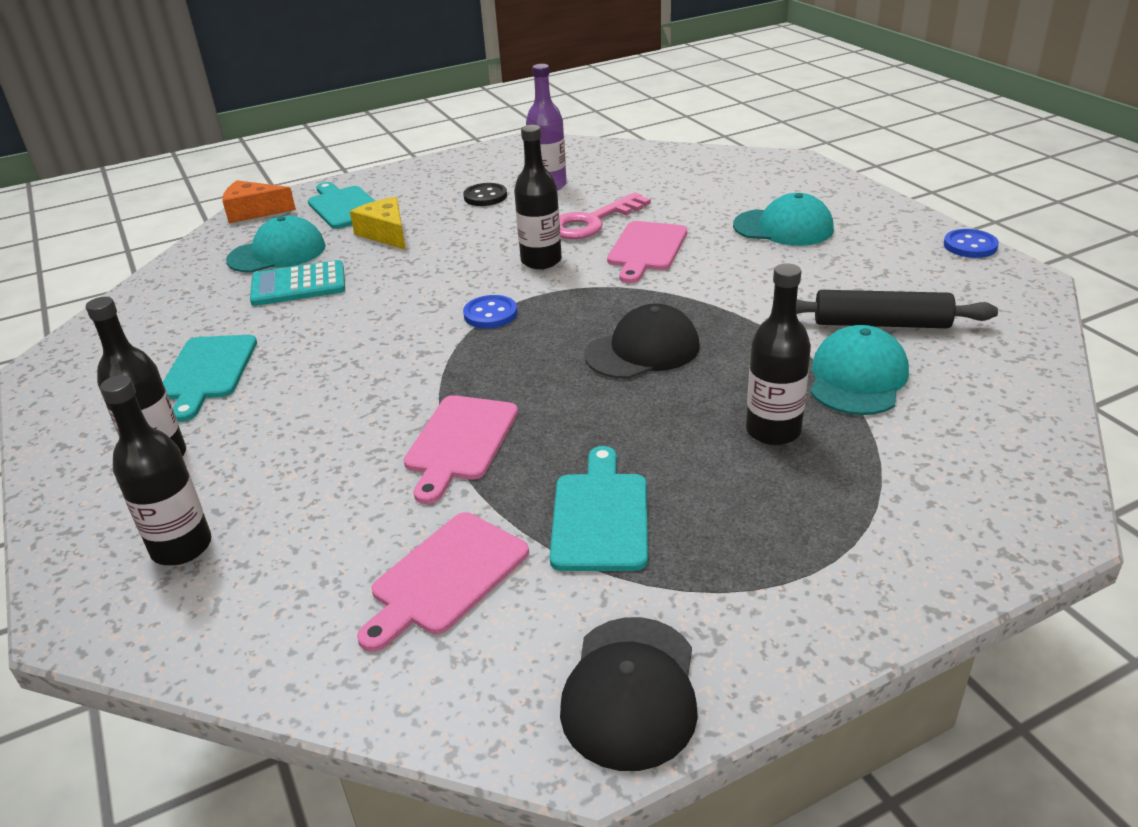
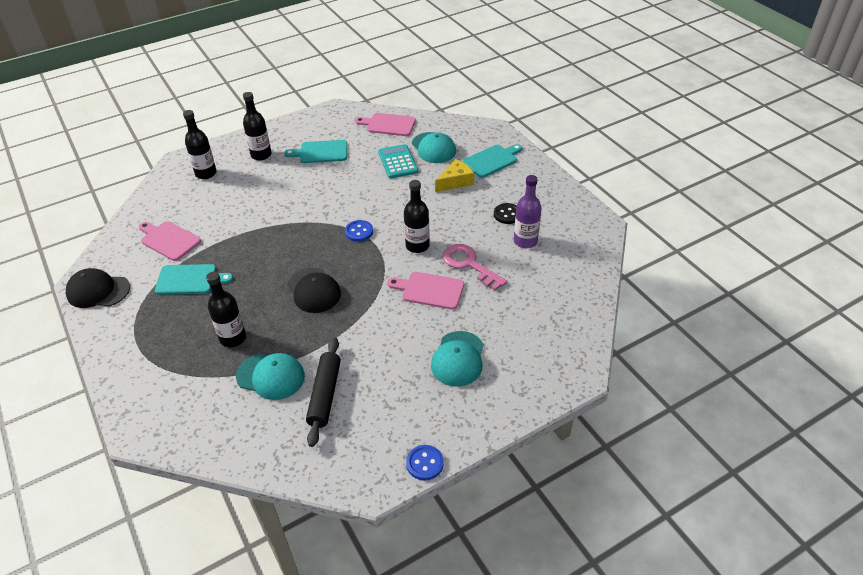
camera: 85 degrees right, 10 degrees up
(254, 211) = (485, 129): orange cheese -> none
(460, 442) = (250, 234): pink cutting board -> pink cutting board (388, 125)

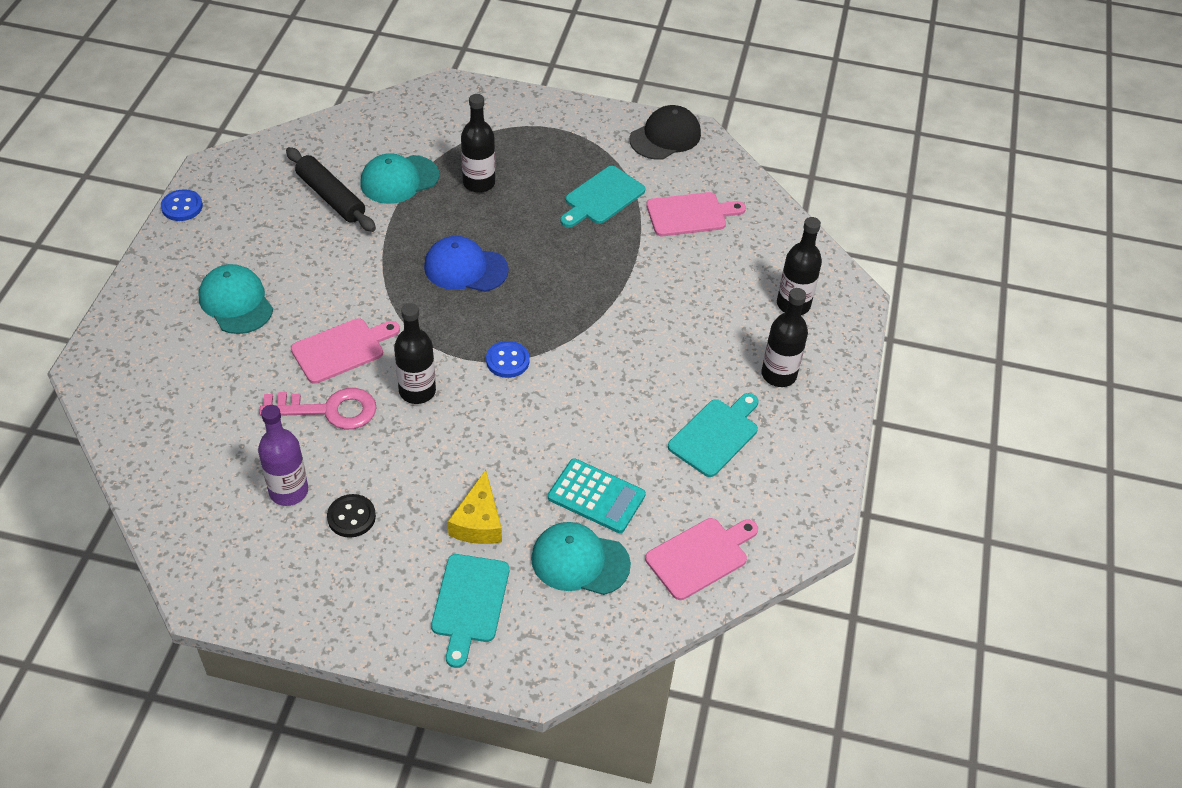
camera: 130 degrees right, 5 degrees up
(314, 290) = (465, 268): black cap -> blue cap

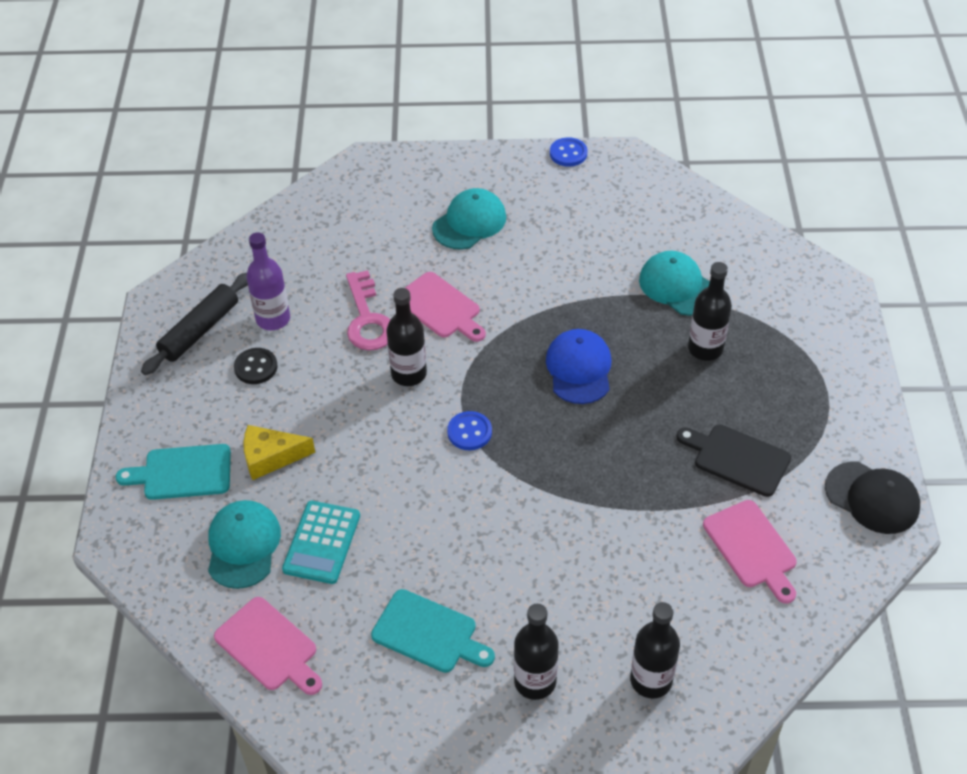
camera: 80 degrees right, 0 degrees up
(331, 197) = (628, 245): black rolling pin -> black rolling pin (199, 330)
(602, 197) = (737, 459): turquoise cutting board -> black cutting board

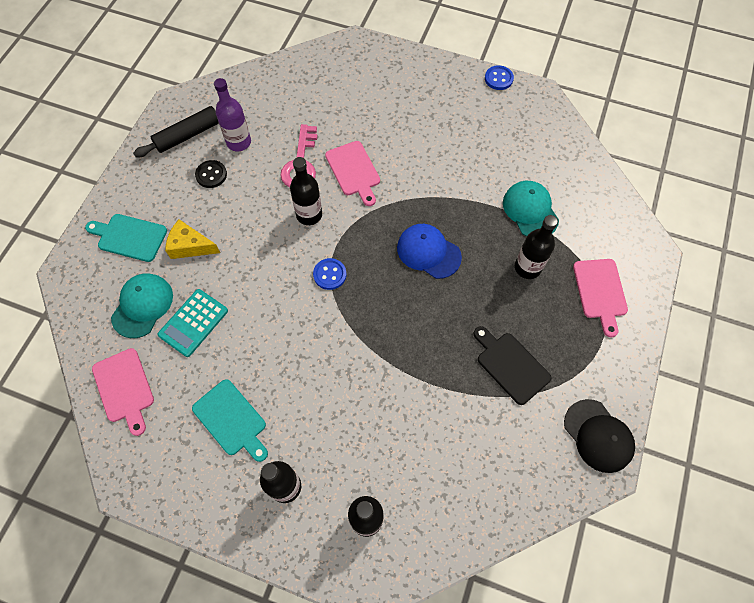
camera: 20 degrees right, 15 degrees up
(469, 222) = (404, 111): turquoise cap -> none
(579, 369) = (428, 252): blue cap -> blue cap turned 75 degrees counterclockwise
(751, 548) = (488, 442): pink cutting board -> pink cutting board (600, 292)

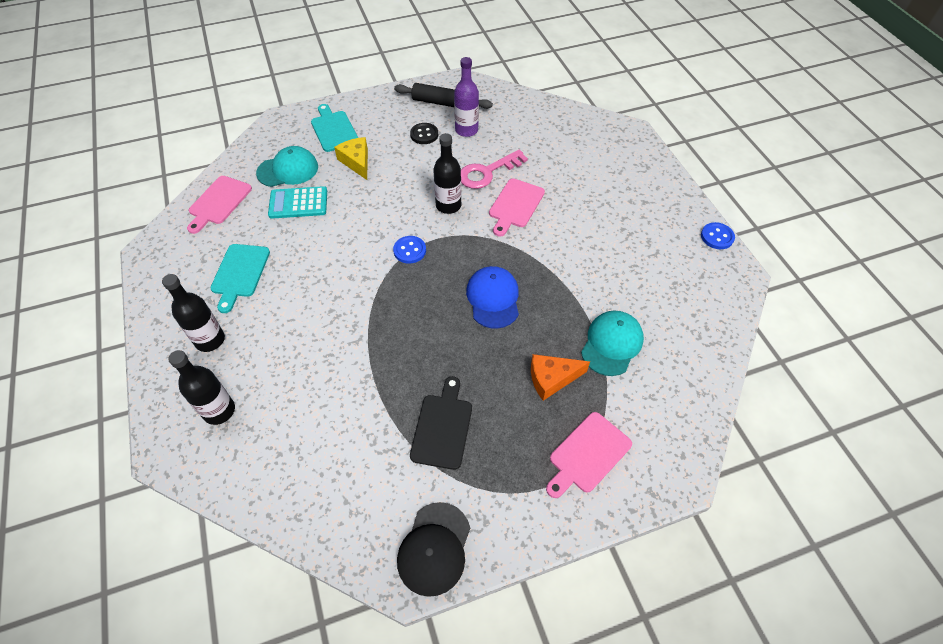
camera: 50 degrees right, 10 degrees down
(527, 268) = (552, 379): black bottle -> orange cheese

